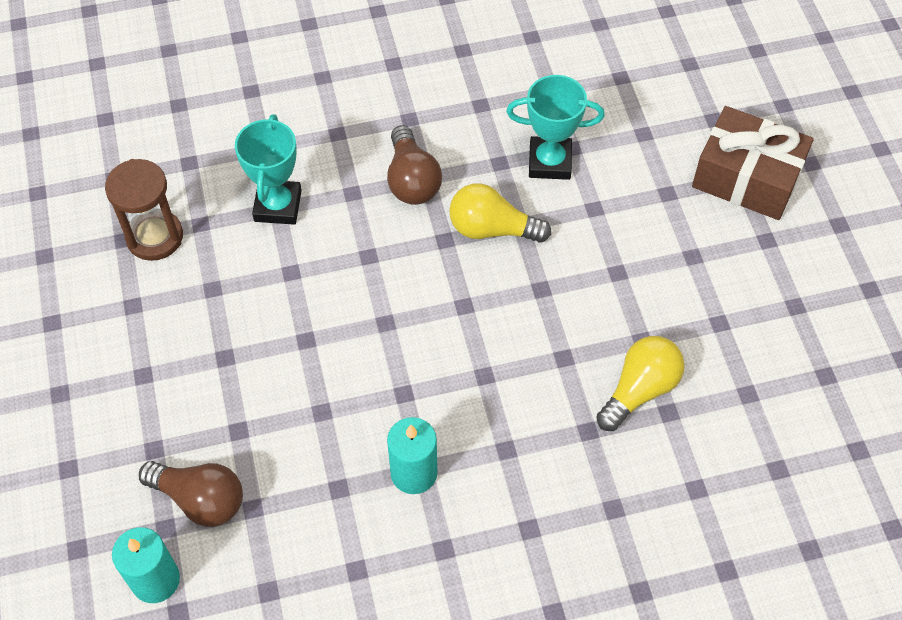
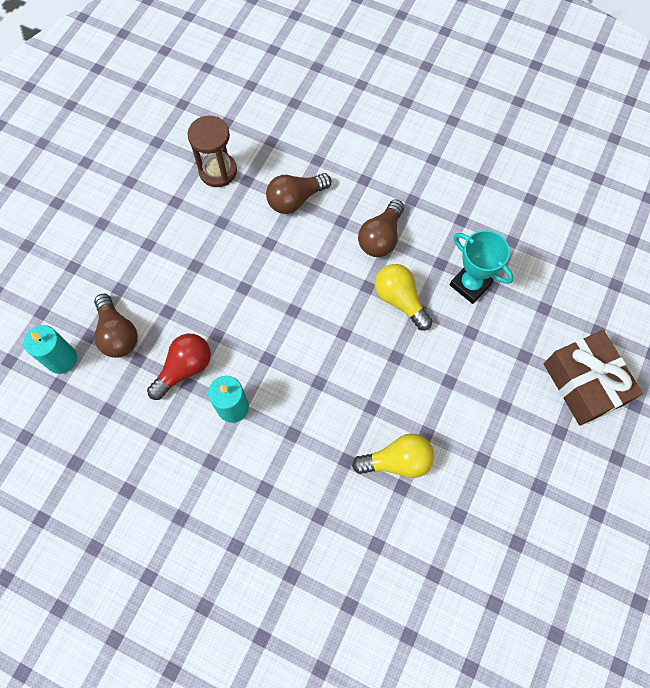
camera: 40 degrees right, 10 degrees up
(278, 206) = (295, 199): turquoise trophy -> brown light bulb
(319, 475) = (184, 368): none -> red light bulb

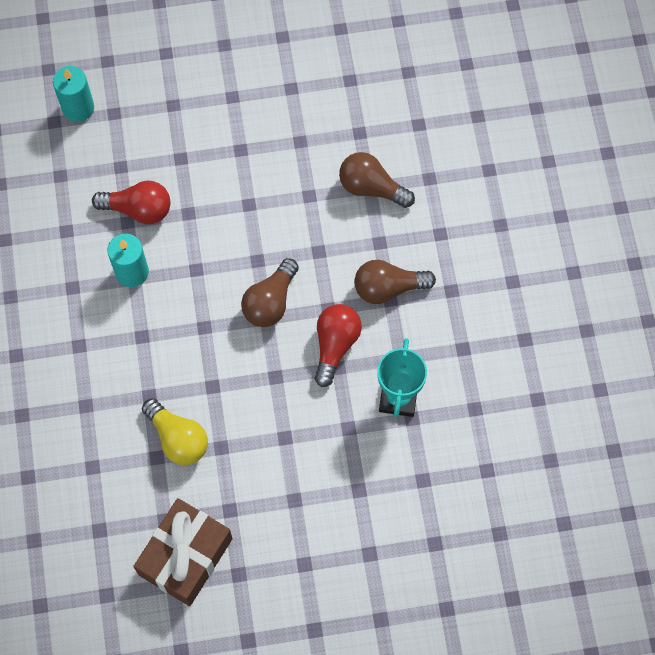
camera: 55 degrees right, 0 degrees up
(118, 334) = (131, 134): brown light bulb -> brown light bulb (270, 302)
(218, 171) = (350, 101): brown hourglass -> none
(400, 300) = (335, 345): yellow light bulb -> red light bulb
(584, 383) = (369, 560): brown gift -> brown gift (185, 556)

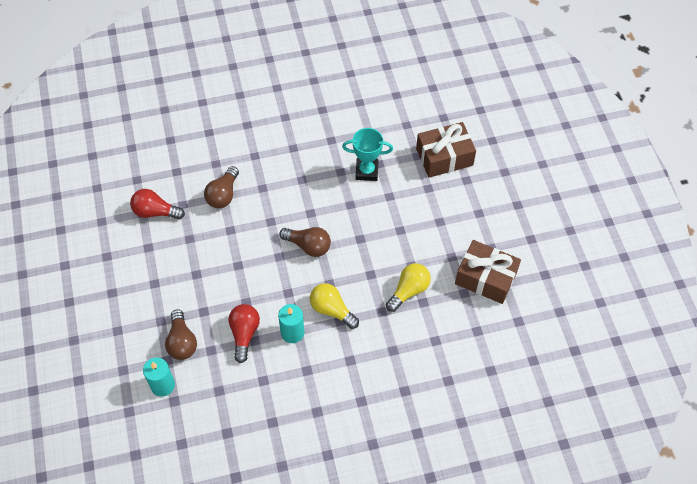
camera: 95 degrees left, 10 degrees down
(160, 327) = (332, 310): none -> yellow light bulb
(335, 345) = (335, 207): red light bulb -> red light bulb (155, 212)
(388, 288) = (294, 181): brown light bulb -> brown light bulb (182, 342)
(417, 524) = (444, 157): none -> brown gift

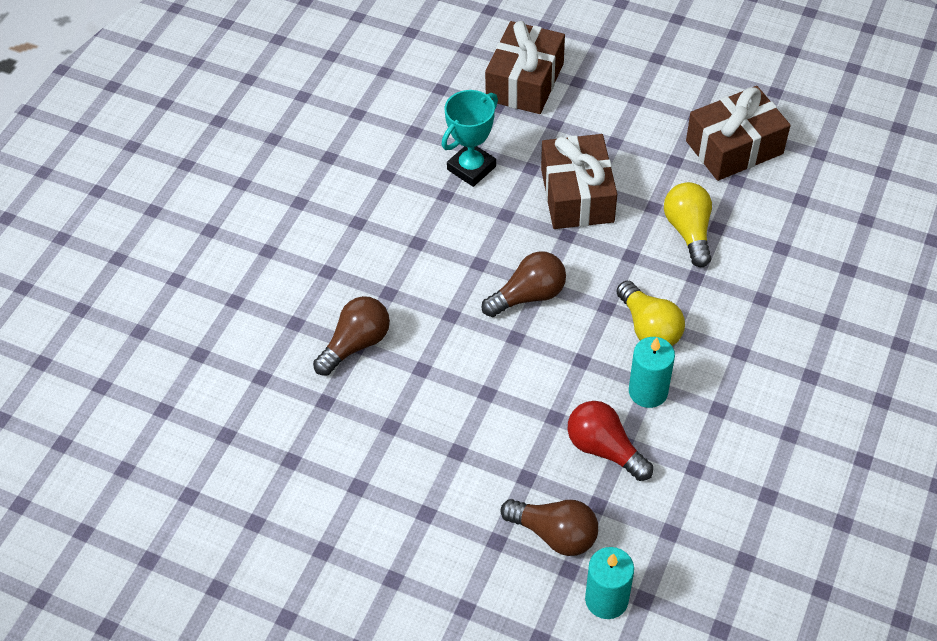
camera: 50 degrees left, 5 degrees down
(155, 212) = (305, 443): red light bulb -> none
(223, 195) = (356, 344): brown light bulb -> brown light bulb turned 105 degrees counterclockwise
(332, 310) = (649, 328): yellow light bulb -> yellow light bulb turned 105 degrees counterclockwise
(389, 227) = (577, 195): none -> brown gift

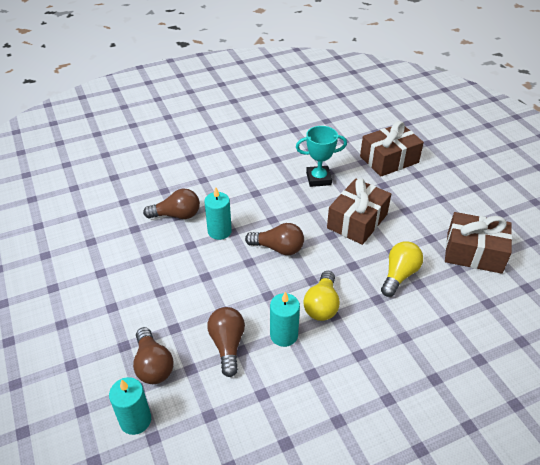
camera: 40 degrees right, 10 degrees down
(435, 326) = (219, 231): none -> turquoise candle
(604, 448) = (227, 345): red light bulb -> brown light bulb

